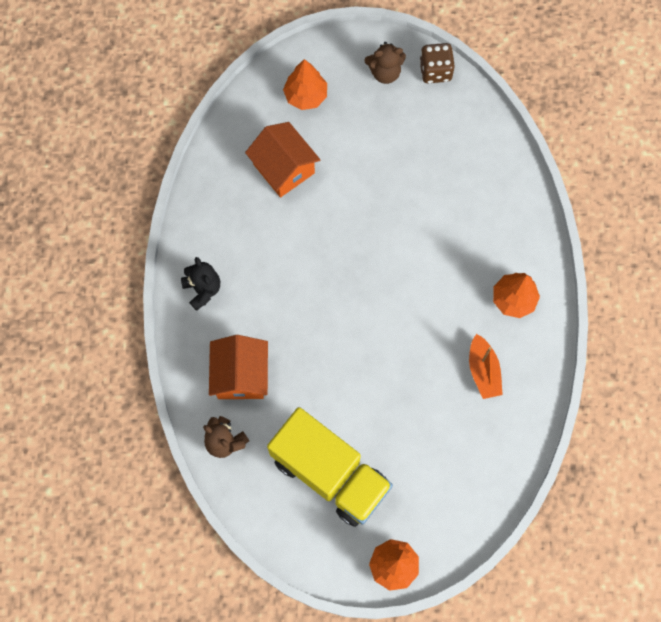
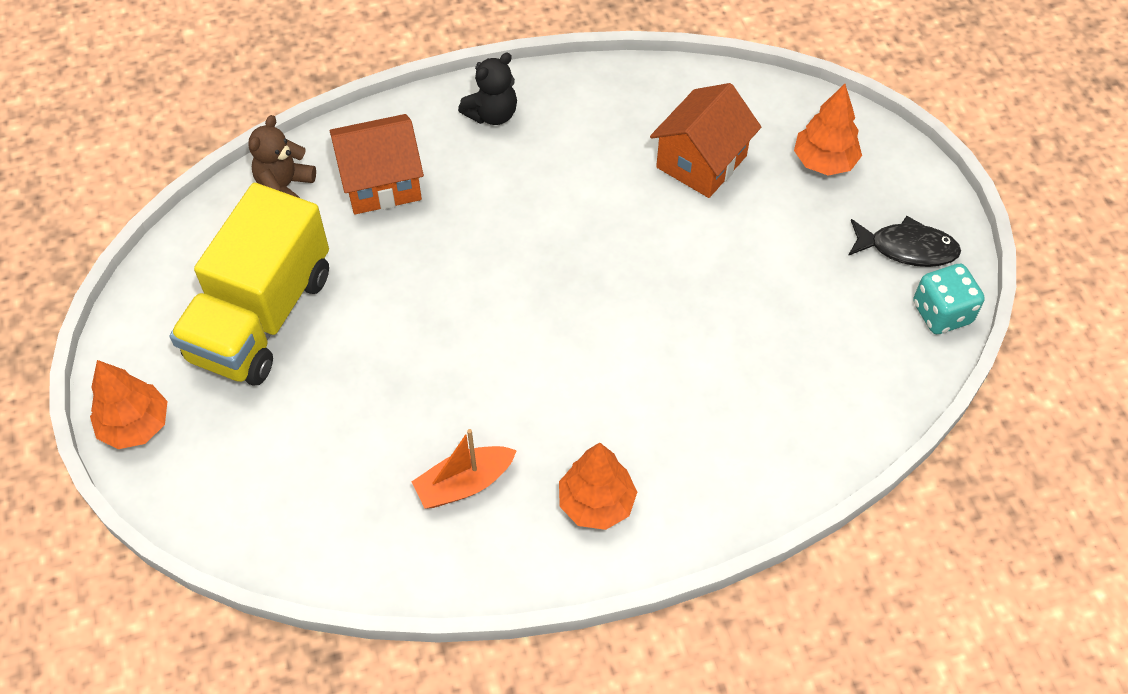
camera: 75 degrees right, 15 degrees down
(385, 72) = (907, 248): brown teddy bear -> black fish
(435, 71) = (942, 313): brown dice -> turquoise dice

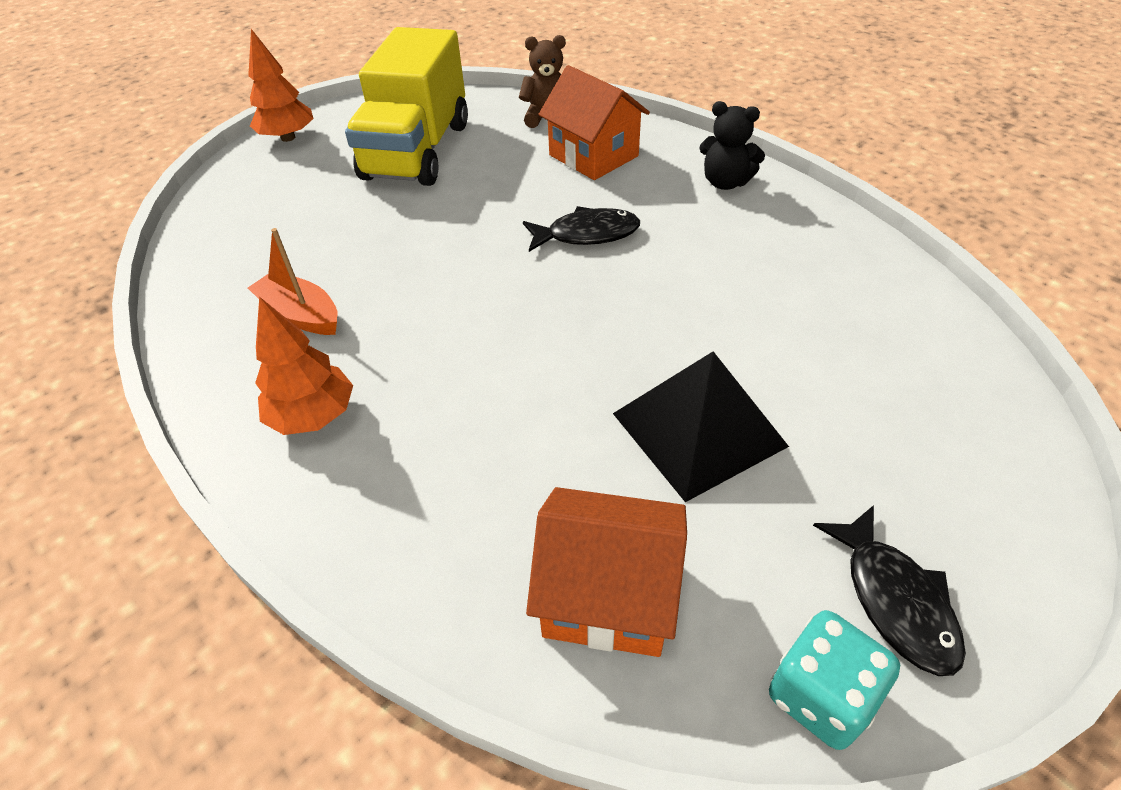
camera: 65 degrees right, 10 degrees down
(261, 316) = (417, 151): yellow truck -> yellow truck turned 75 degrees counterclockwise
(495, 239) = (587, 234): none -> black fish
(701, 161) = (819, 336): orange house -> orange house (608, 595)
(743, 273) = (699, 429): none -> black pyramid
(824, 162) = (939, 447): orange tree -> none

